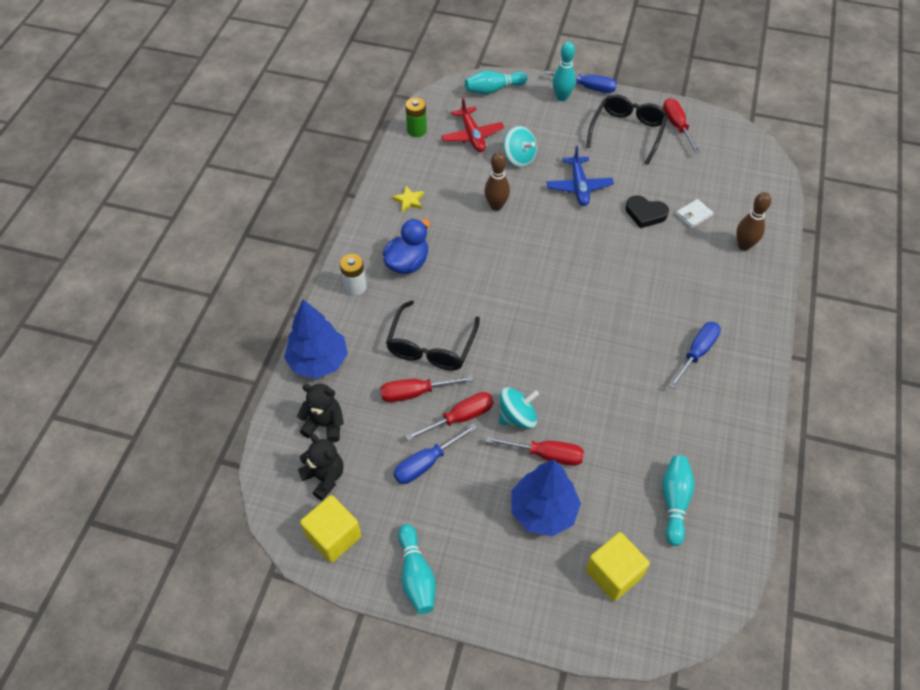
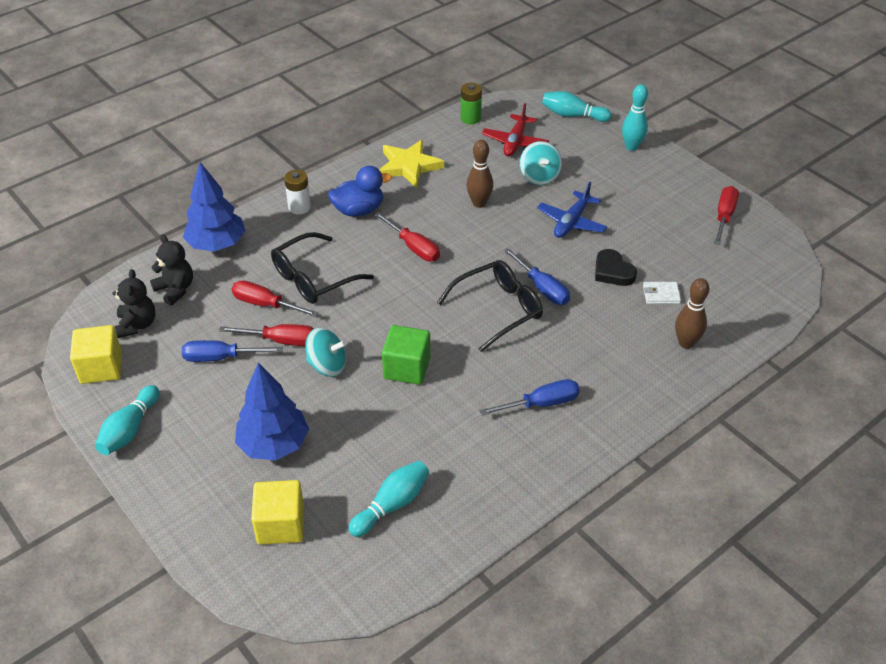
camera: 35 degrees right, 10 degrees down
(409, 200) = (409, 166): yellow star -> yellow star, size x2.00
(547, 455) = (321, 406): red screwdriver -> red screwdriver (414, 248)
(578, 382) = (407, 368): none -> green cube
(589, 88) = (667, 150): blue screwdriver -> blue screwdriver (542, 288)
(627, 132) = (667, 200): black glasses -> black glasses (498, 309)

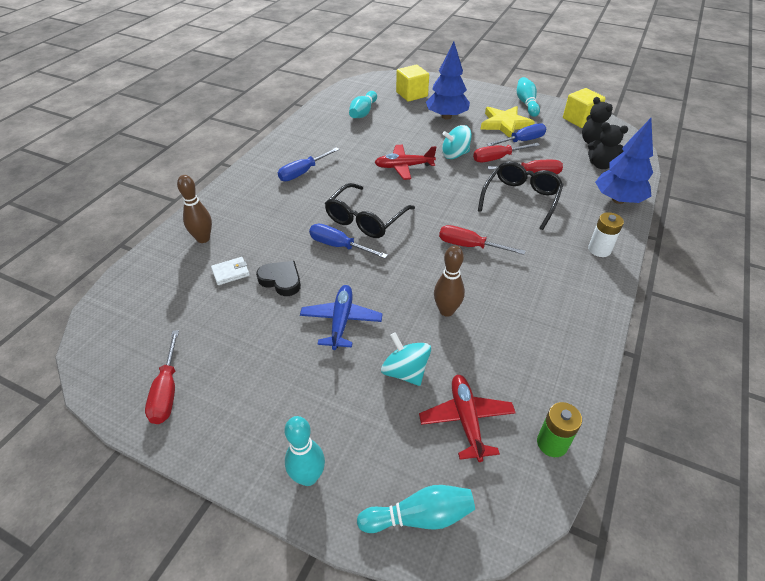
camera: 155 degrees right, 0 degrees up
(359, 210) = (548, 264): blue duck -> none
(407, 368) = (404, 167): green cube -> red plane
(409, 166) = (553, 332): yellow star -> yellow star (505, 124)

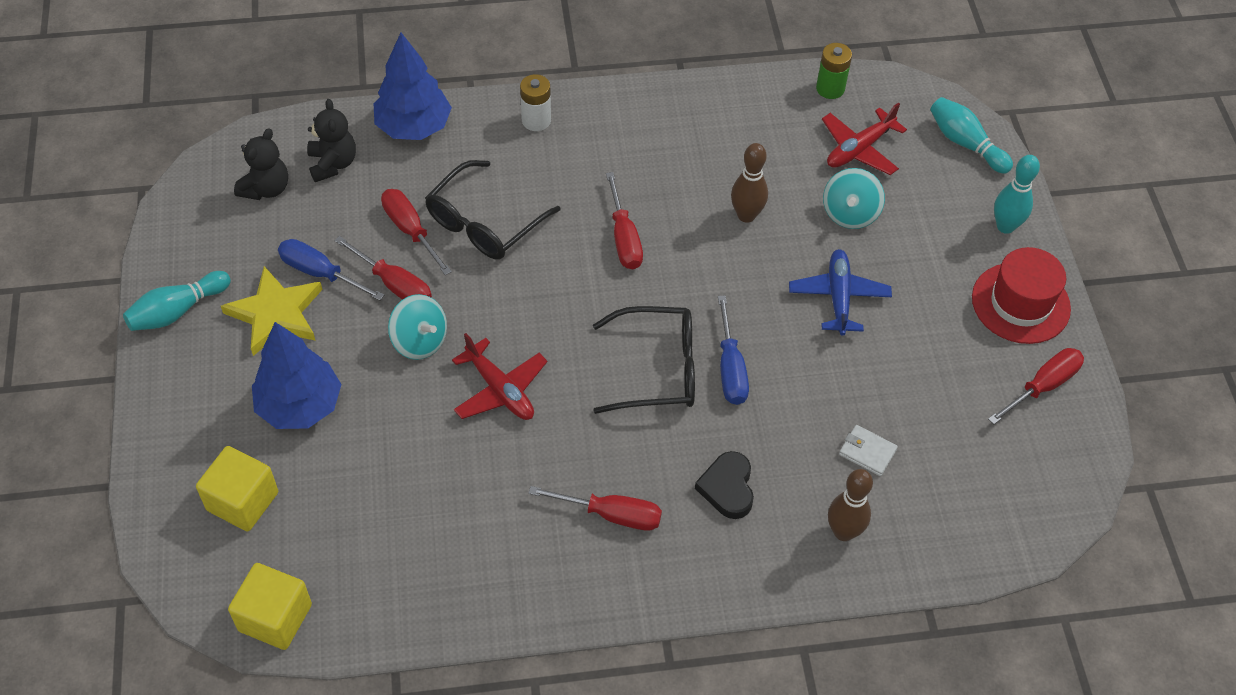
camera: 125 degrees left, 10 degrees up
(235, 429) = (1020, 303): none -> red hat
(281, 280) = (833, 390): black heart -> black heart (727, 488)
(302, 173) = (612, 515): blue screwdriver -> red screwdriver
(341, 321) = (838, 297): blue plane -> blue plane turned 120 degrees clockwise
(363, 112) = (364, 543): turquoise bowling pin -> none
(521, 199) = (484, 223): black glasses -> black glasses turned 45 degrees counterclockwise
(580, 120) = (198, 223): yellow cube -> yellow cube (275, 617)

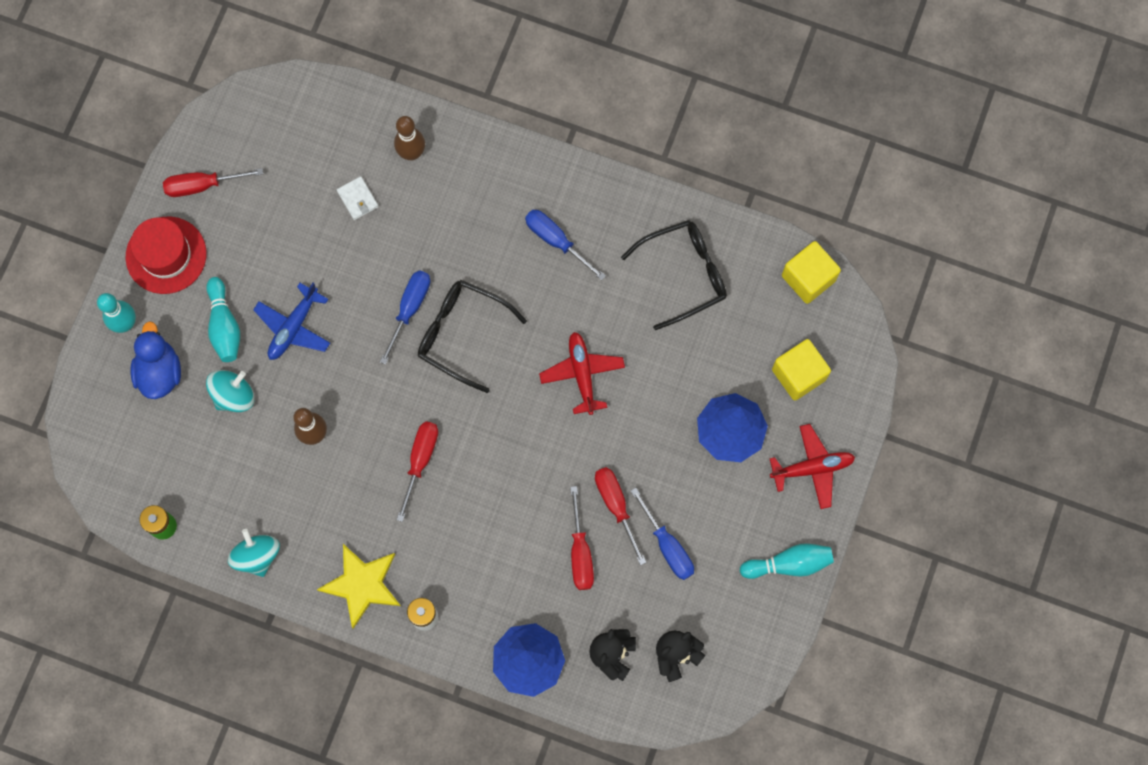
camera: 150 degrees left, 20 degrees up
(276, 314) = (716, 523): yellow star -> yellow star (362, 585)
(419, 341) = (620, 445): turquoise spinning top -> turquoise spinning top (257, 556)
(484, 223) = (519, 530): black glasses -> black glasses (684, 274)
(612, 515) = (555, 240): red screwdriver -> blue screwdriver
(727, 488) = (468, 221): black heart -> none
(859, 149) = (183, 452): red plane -> red plane (812, 468)
(937, 201) = (159, 372): none -> blue duck
(965, 143) = (96, 414): turquoise bowling pin -> turquoise bowling pin (224, 326)

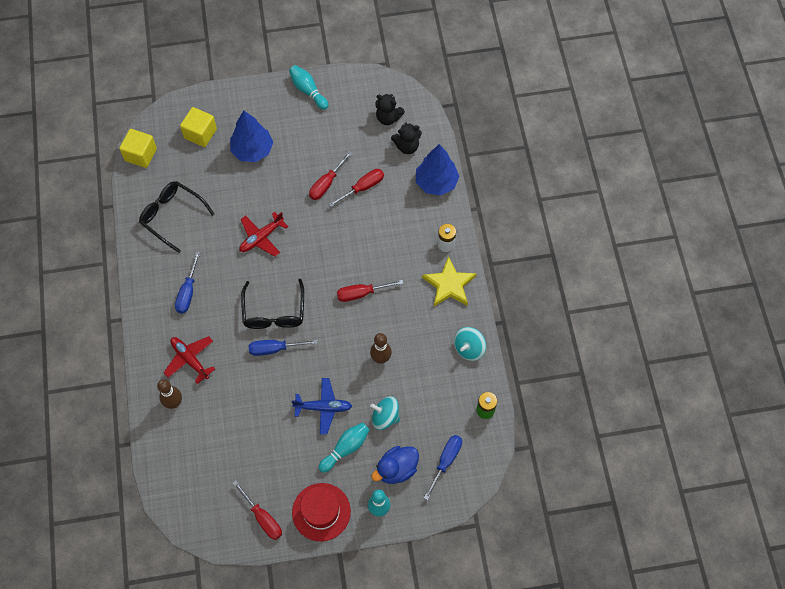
camera: 120 degrees left, 10 degrees down
(357, 199) = (221, 417): white wallet -> none
(668, 546) = (333, 149): blue screwdriver -> blue screwdriver (446, 461)
(812, 468) = (249, 104): red plane -> red plane (190, 359)

